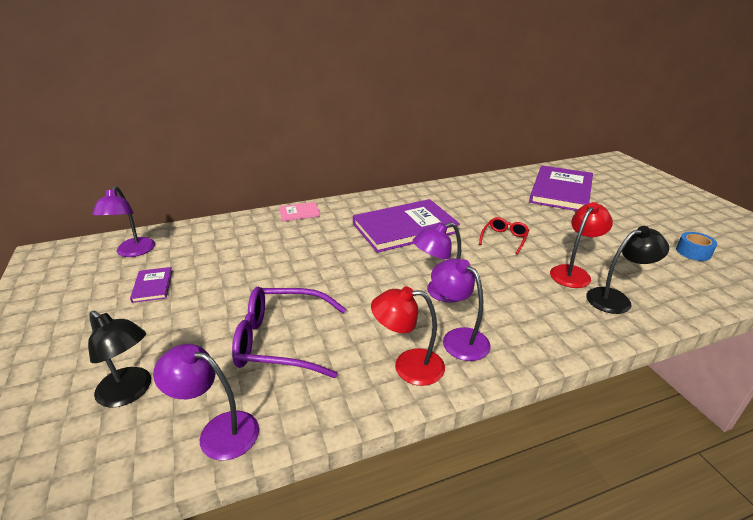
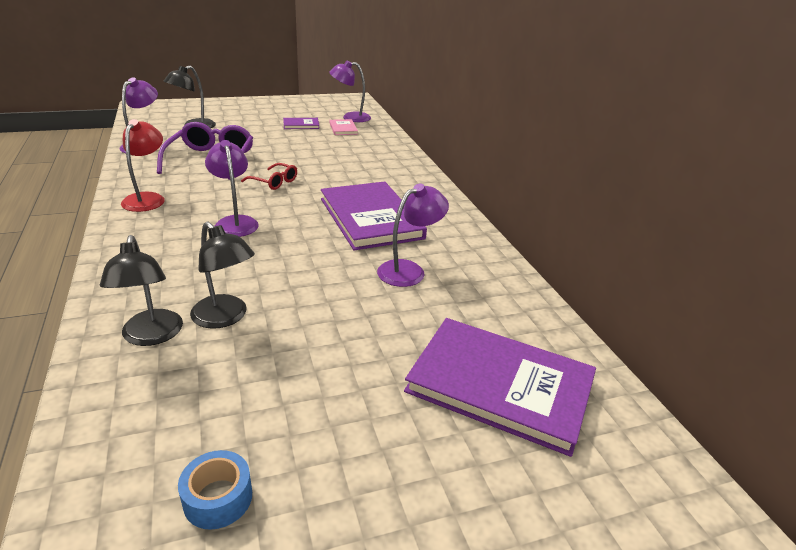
camera: 90 degrees right, 0 degrees up
(299, 213) = (411, 168): pink book -> pink book (343, 129)
(458, 338) = (162, 222): purple lamp -> purple lamp (409, 270)
(504, 239) = (329, 281): red glasses -> red glasses (274, 182)
(573, 273) = (225, 318): red lamp -> black lamp

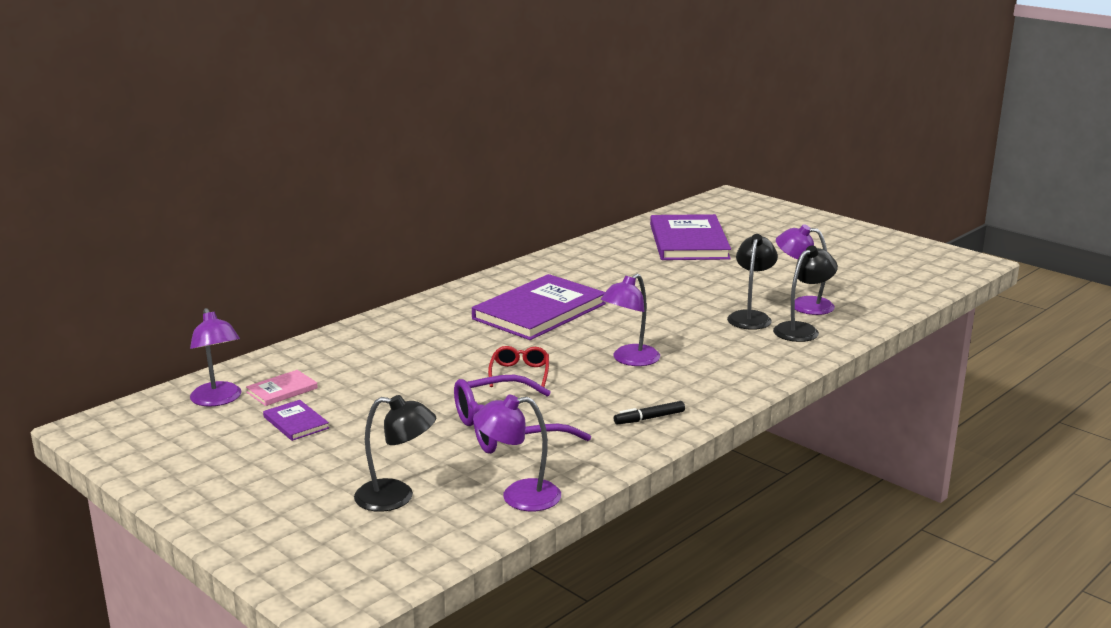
camera: 115 degrees left, 10 degrees down
(147, 198) = (649, 418): red lamp -> black marker
(218, 498) = (853, 277): blue tape -> none
(409, 270) = (605, 281): purple lamp -> purple lamp (802, 305)

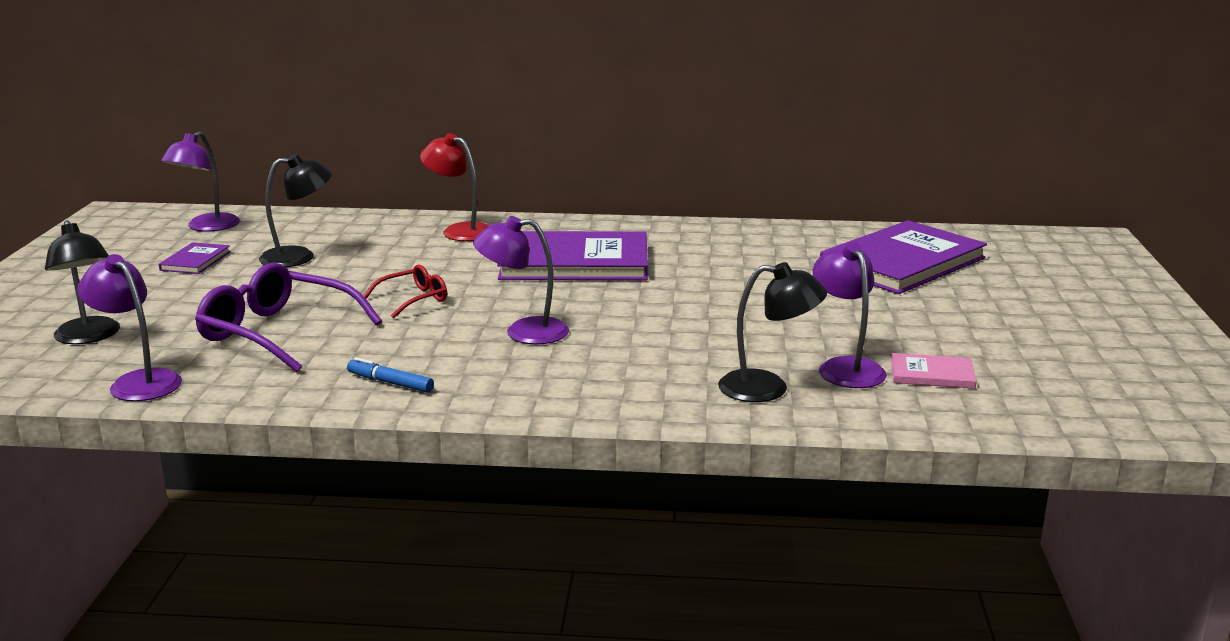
camera: 50 degrees right, 0 degrees up
(282, 390) = (251, 237): pink book -> pink book (932, 374)
(413, 323) = (459, 231): none -> red lamp
(649, 418) = (390, 383): black marker -> blue marker
(750, 317) = (751, 352): black lamp -> black lamp (299, 256)

